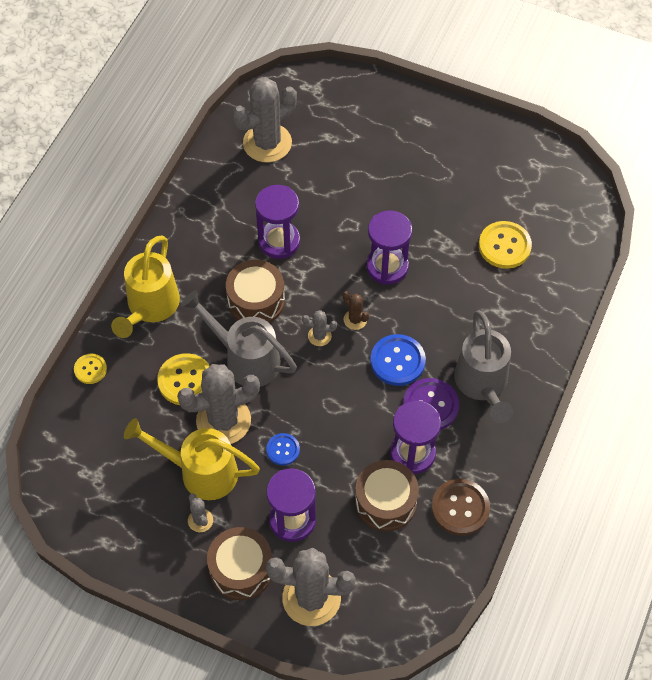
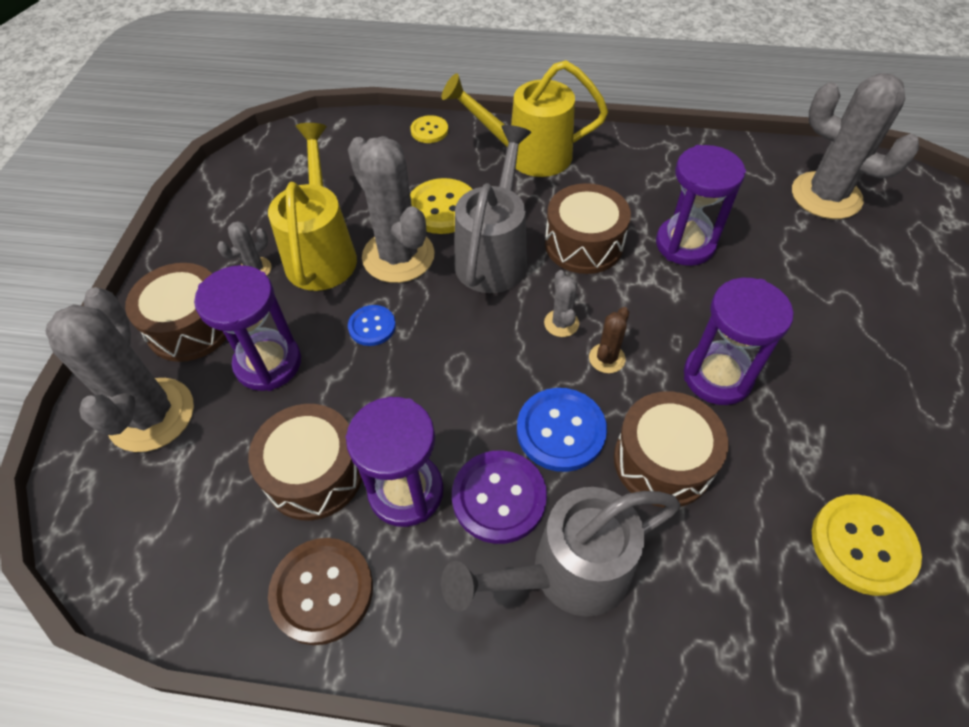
camera: 75 degrees right, 5 degrees down
(432, 316) = (662, 461): none -> brown drum

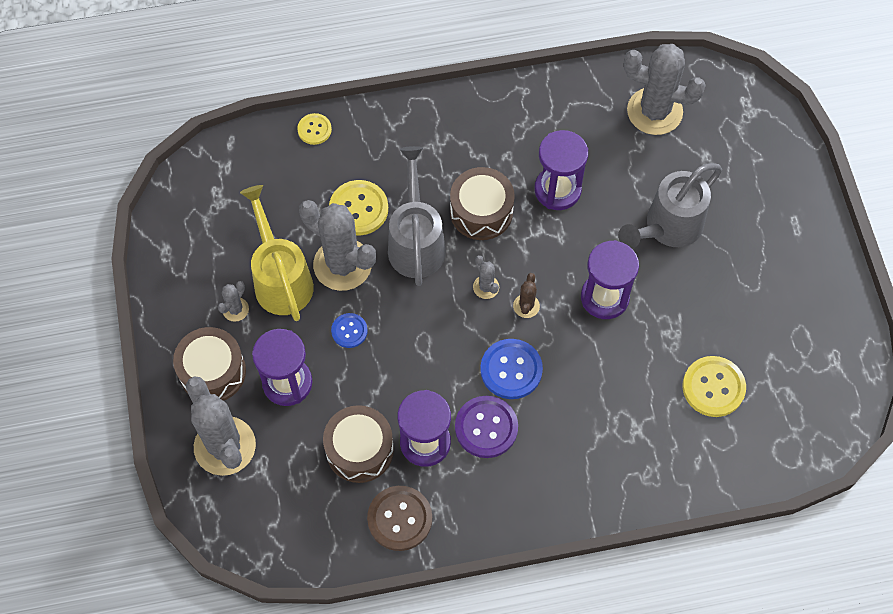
camera: 20 degrees left, 10 degrees up
(528, 155) = (409, 133): yellow watering can -> none
(567, 572) = (543, 460): grey watering can -> grey watering can (668, 227)
(662, 461) = (582, 370): brown drum -> none

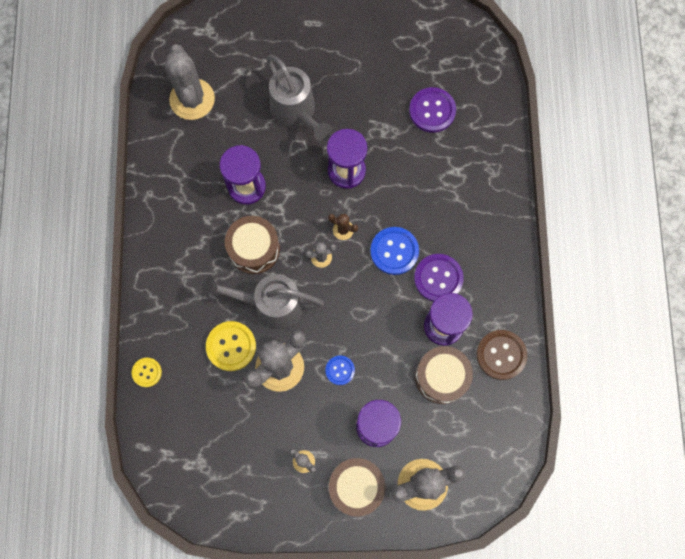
camera: 80 degrees left, 10 degrees up
(281, 279) = (283, 420): yellow watering can -> none
(654, 111) = (192, 99): grey cactus -> grey cactus turned 45 degrees counterclockwise
(713, 387) = (432, 111): yellow button -> purple button

